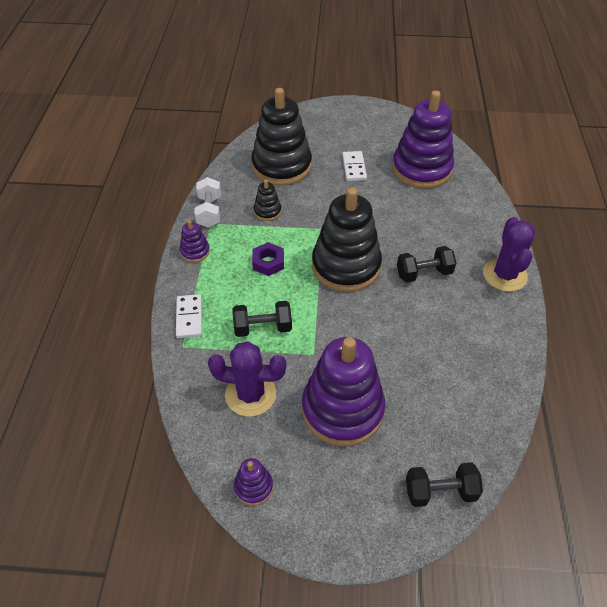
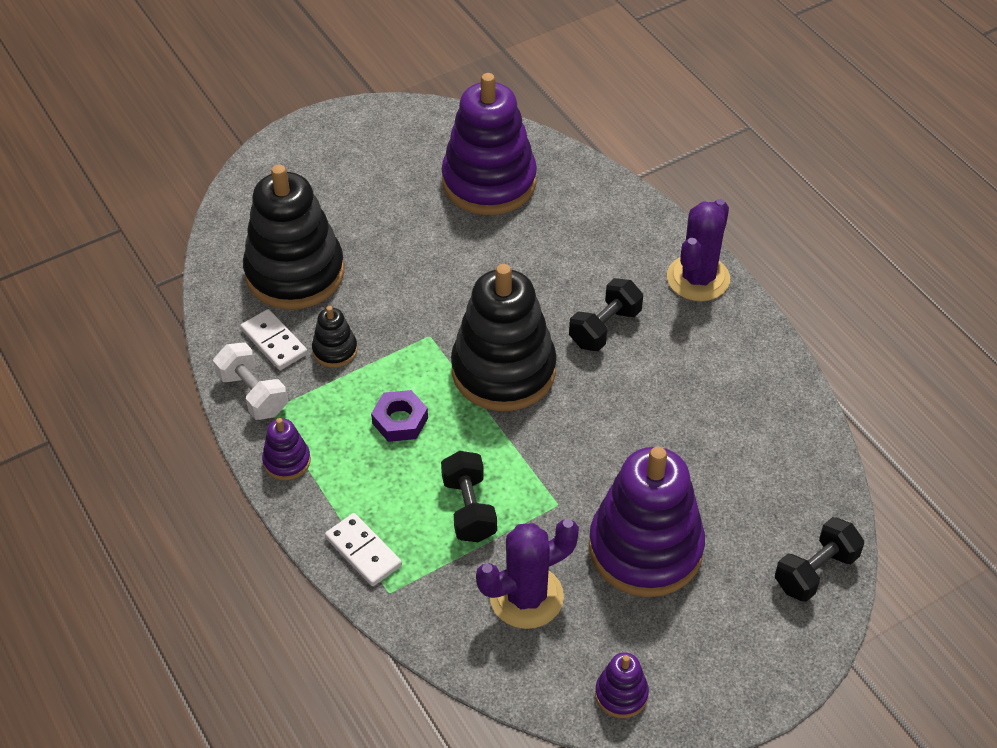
camera: 35 degrees left, 0 degrees up
(263, 328) = (469, 509): black dumbbell -> black dumbbell turned 60 degrees counterclockwise
(354, 168) = (398, 225): white domino -> white domino (274, 342)
(504, 275) = (698, 278): purple cactus -> purple cactus turned 60 degrees clockwise

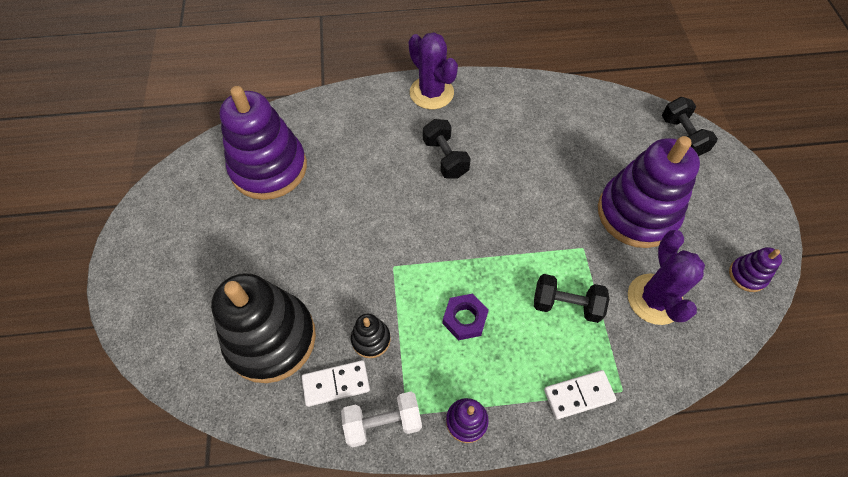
camera: 65 degrees left, 10 degrees up
(503, 370) = (451, 232): black stacking toy -> none

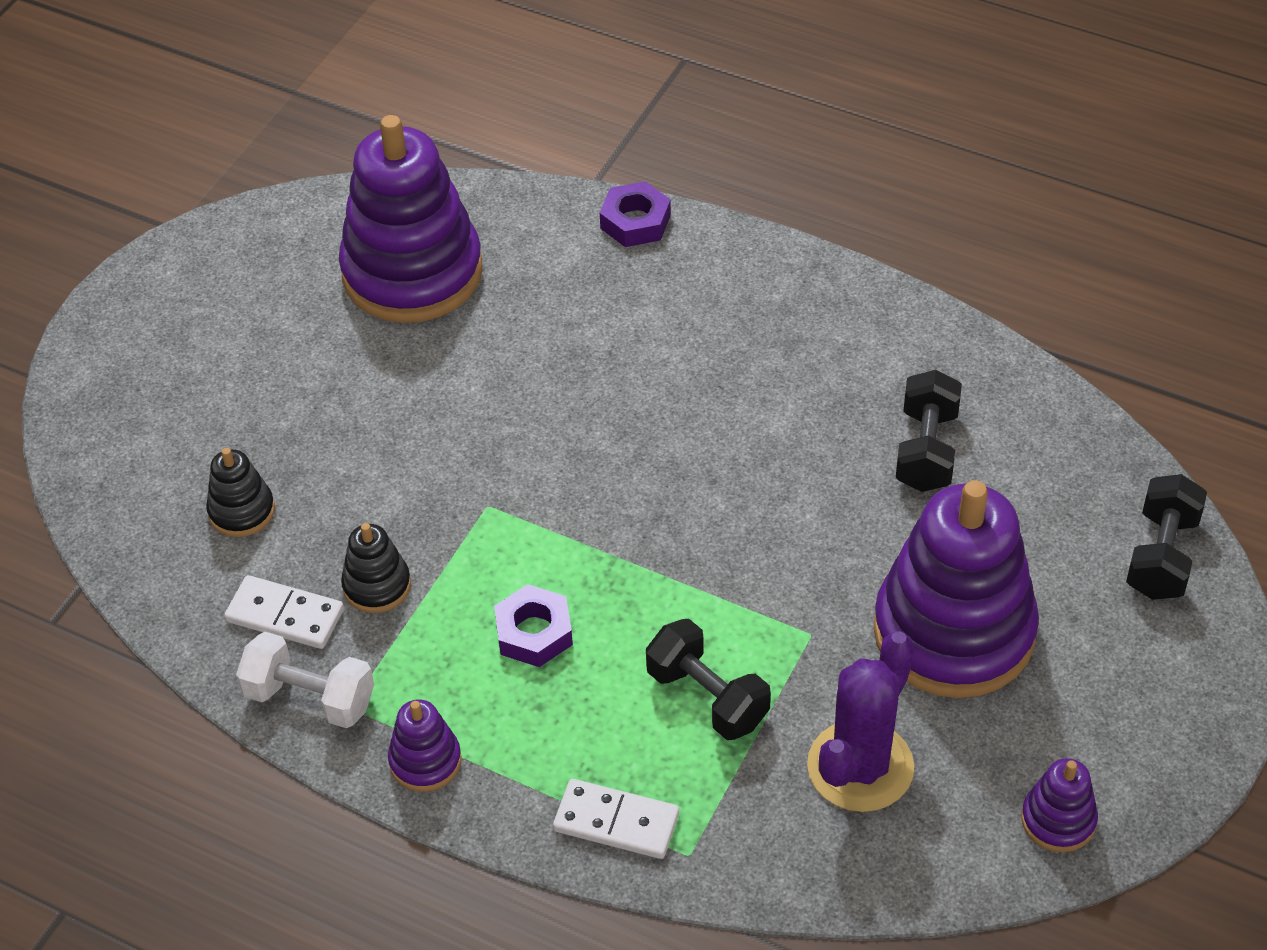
camera: 35 degrees right, 10 degrees down
(271, 338) = (242, 511): black stacking toy -> black stacking toy, size x0.43
(356, 96) = (635, 221): none -> purple nut
(431, 93) = (767, 274): purple cactus -> none
(445, 158) = (701, 388): black dumbbell -> black dumbbell (926, 450)

